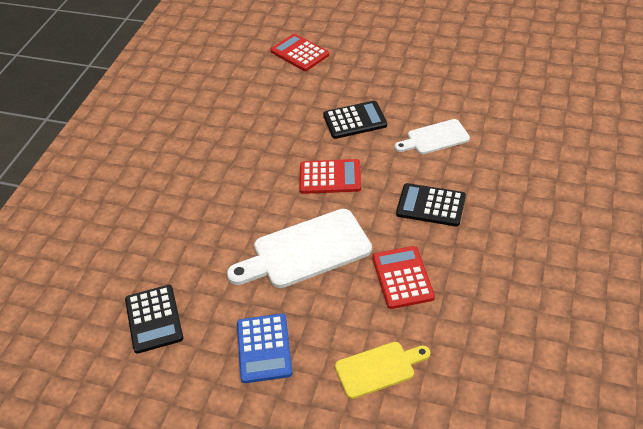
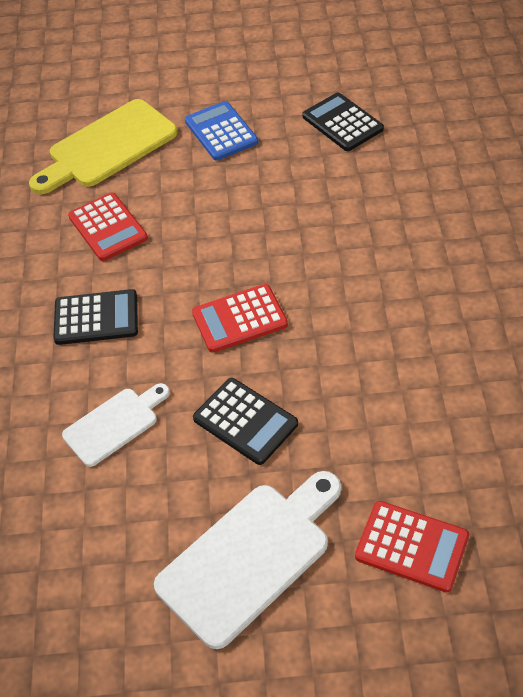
camera: 160 degrees right, 5 degrees up
(306, 251) = (225, 224): white cutting board -> white cutting board (249, 557)
(355, 120) = (245, 421): black calculator -> black calculator turned 105 degrees counterclockwise
(378, 368) = (108, 147): yellow cutting board -> yellow cutting board, size x1.70

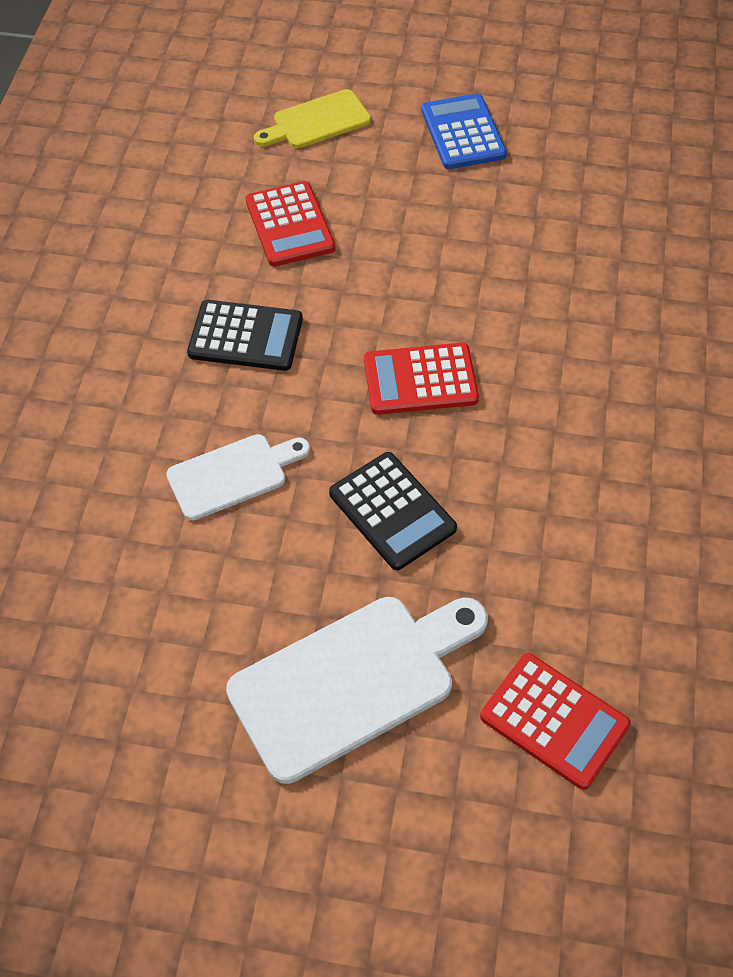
camera: 10 degrees right, 5 degrees up
(108, 147) = (317, 121): yellow cutting board -> yellow cutting board, size x0.59
(342, 123) = (620, 155): black calculator -> none

